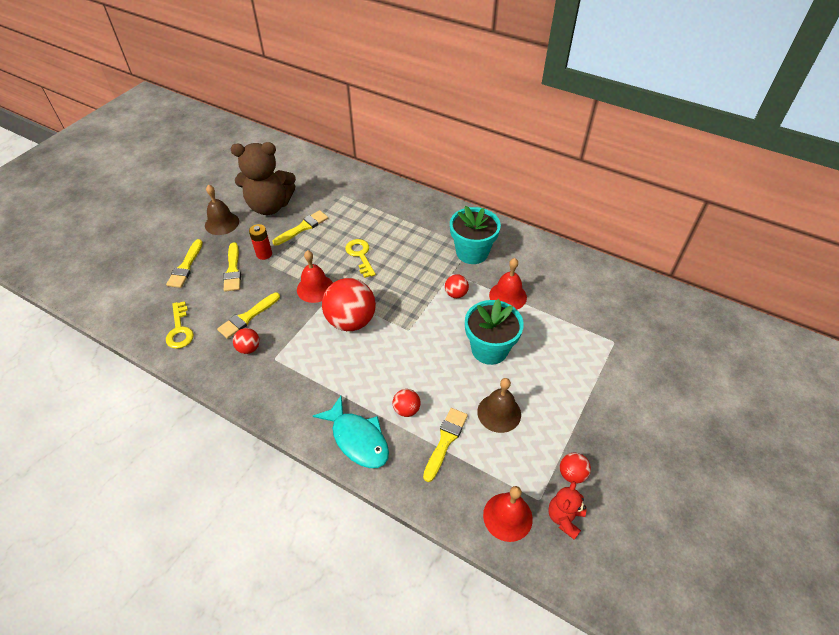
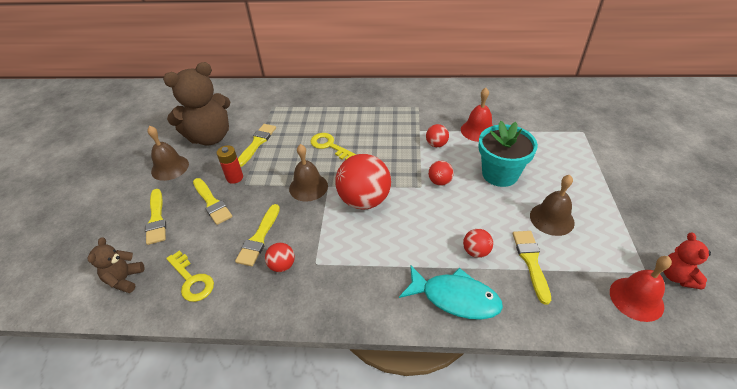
camera: 25 degrees left, 5 degrees down
(137, 307) = (125, 279): none -> brown teddy bear
(315, 288) = (308, 187): red bell -> brown bell
(472, 252) = (422, 110): turquoise flower pot -> none
(572, 474) = (648, 239): red ball -> red ball (439, 182)

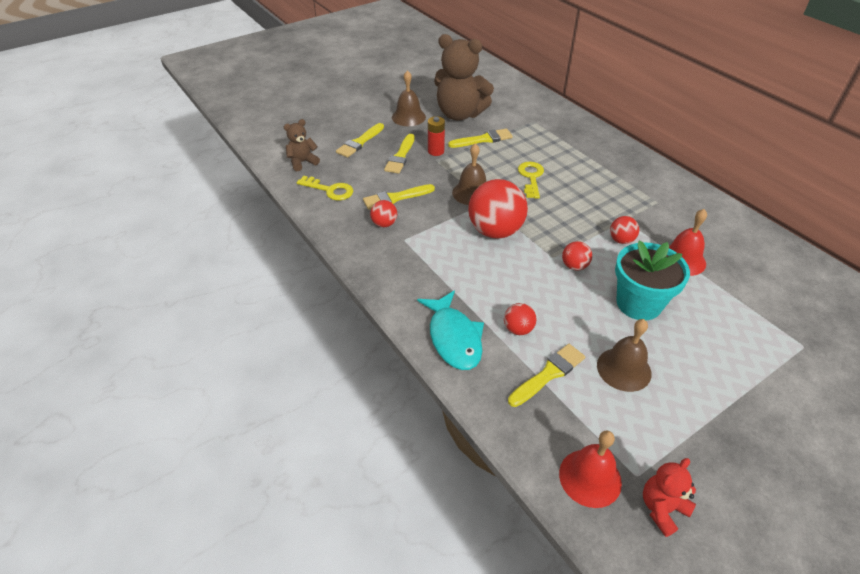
camera: 50 degrees right, 0 degrees up
(192, 280) = (330, 190): yellow key -> yellow key turned 75 degrees counterclockwise

